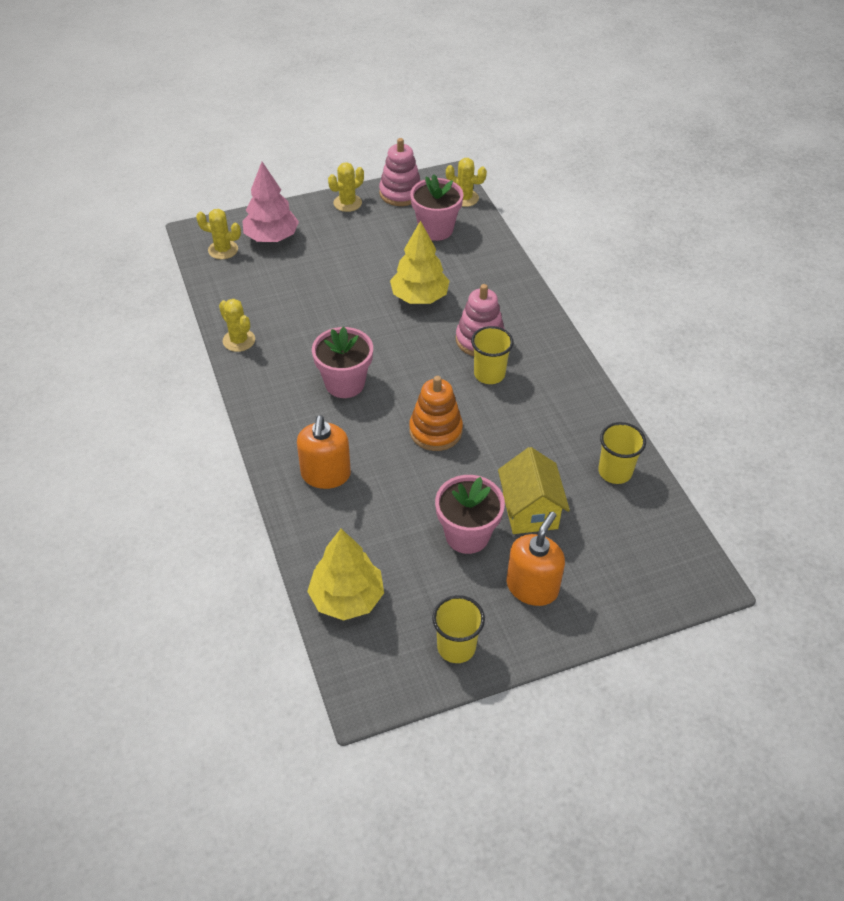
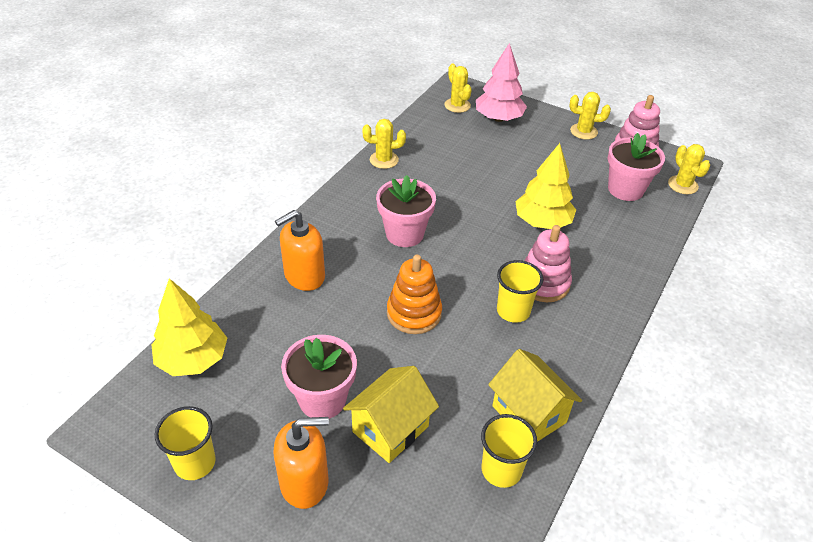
camera: 50 degrees right, 5 degrees down
(239, 340) = (384, 160): yellow cactus -> yellow cactus turned 75 degrees clockwise
(584, 427) = (529, 414): none -> yellow house

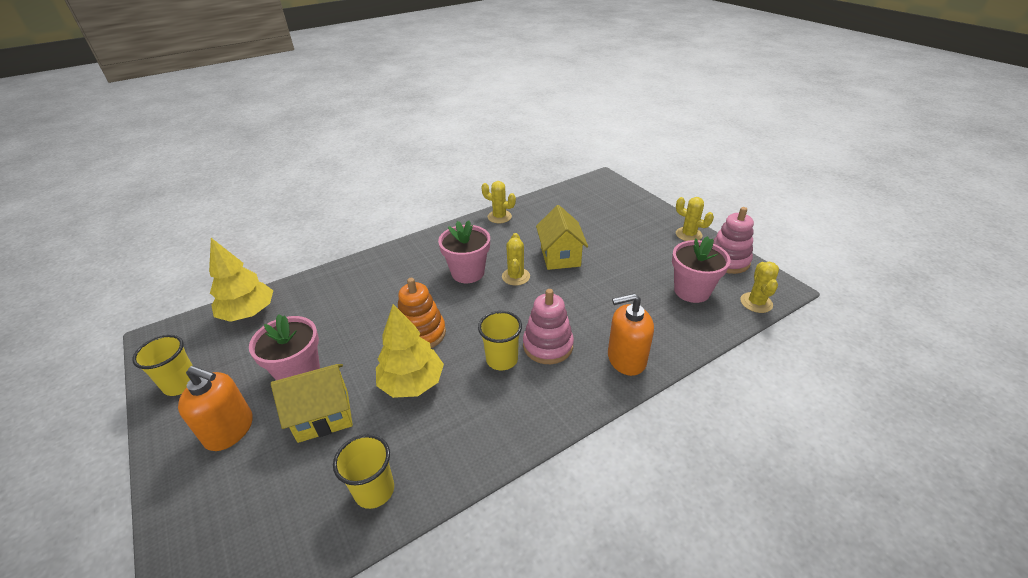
camera: 30 degrees right, 5 degrees down
(304, 276) = (370, 281): orange soap dispenser -> orange soap dispenser (626, 359)
(457, 105) = (591, 191): yellow cactus -> yellow cactus (516, 276)
(499, 118) = (618, 208): pink tree -> none
(529, 414) = (440, 452): yellow house -> yellow house (560, 256)
(542, 222) = (589, 296): yellow tree -> yellow tree (412, 383)

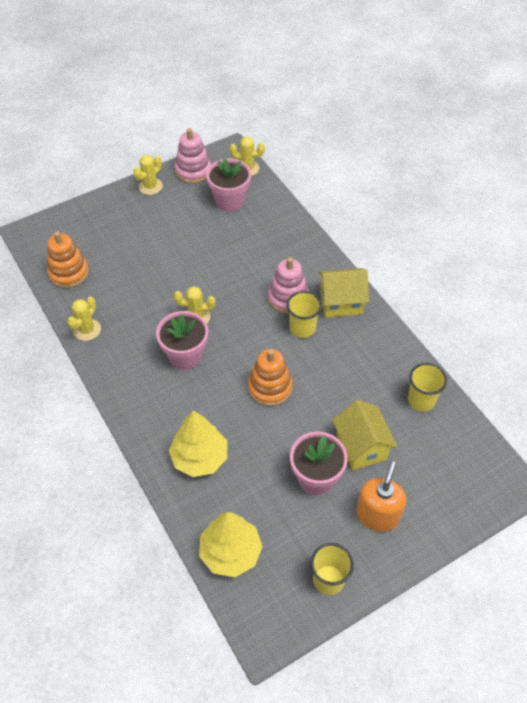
camera: 90 degrees left, 15 degrees up
(412, 383) = (327, 388): yellow tree -> yellow tree (200, 458)
(560, 256) = (170, 282): yellow house -> yellow house (341, 302)
(562, 202) = (69, 273): none -> orange stacking toy
(626, 359) = (303, 252): orange soap dispenser -> none

